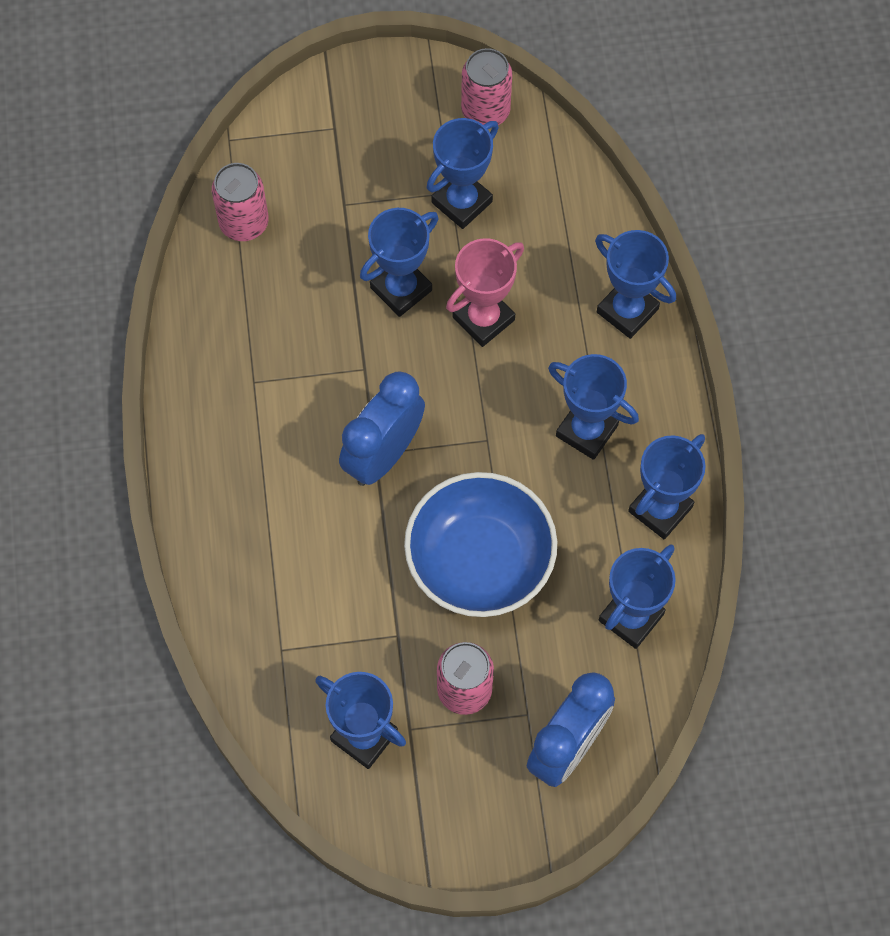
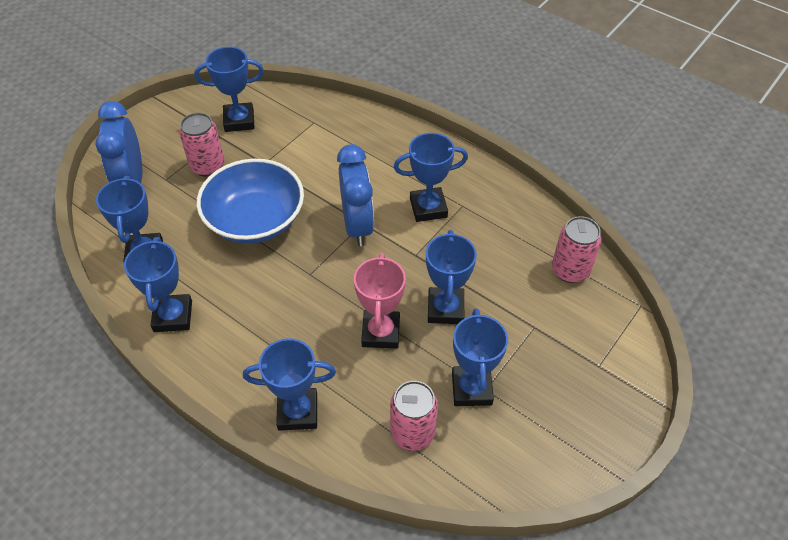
camera: 135 degrees right, 15 degrees down
(485, 111) = (529, 464): pink can -> pink can (412, 433)
(586, 431) = (256, 322): blue trophy -> blue trophy (428, 208)

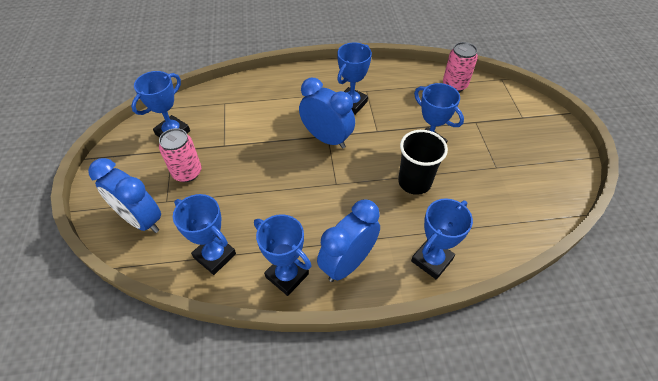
camera: 45 degrees left, 0 degrees up
(228, 349) = (347, 263): none -> blue clock
(255, 219) = (262, 180): blue bowl -> none
(381, 332) = (414, 182): pink trophy -> black cup
(412, 433) = (496, 217): pink can -> none
(471, 389) = (491, 172): blue trophy -> none

